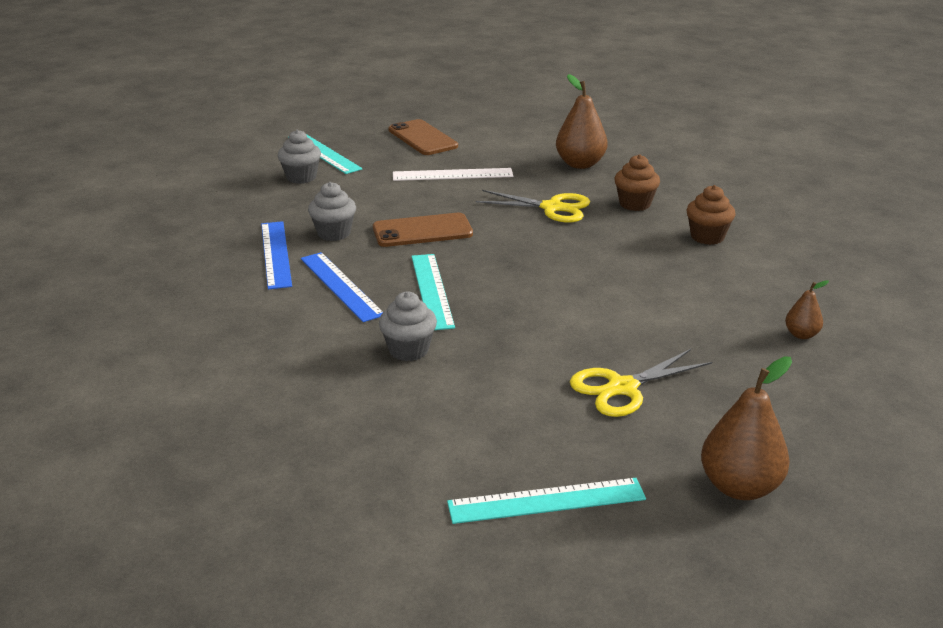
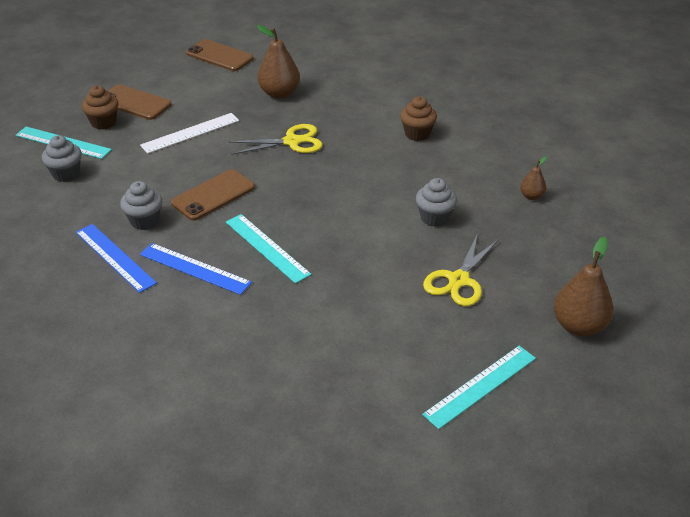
camera: 30 degrees left, 10 degrees up
(408, 350) = (294, 306): grey cupcake -> grey cupcake (434, 218)
(547, 120) = (219, 56): none -> brown phone
(635, 204) = (347, 119): brown cupcake -> brown cupcake (103, 122)

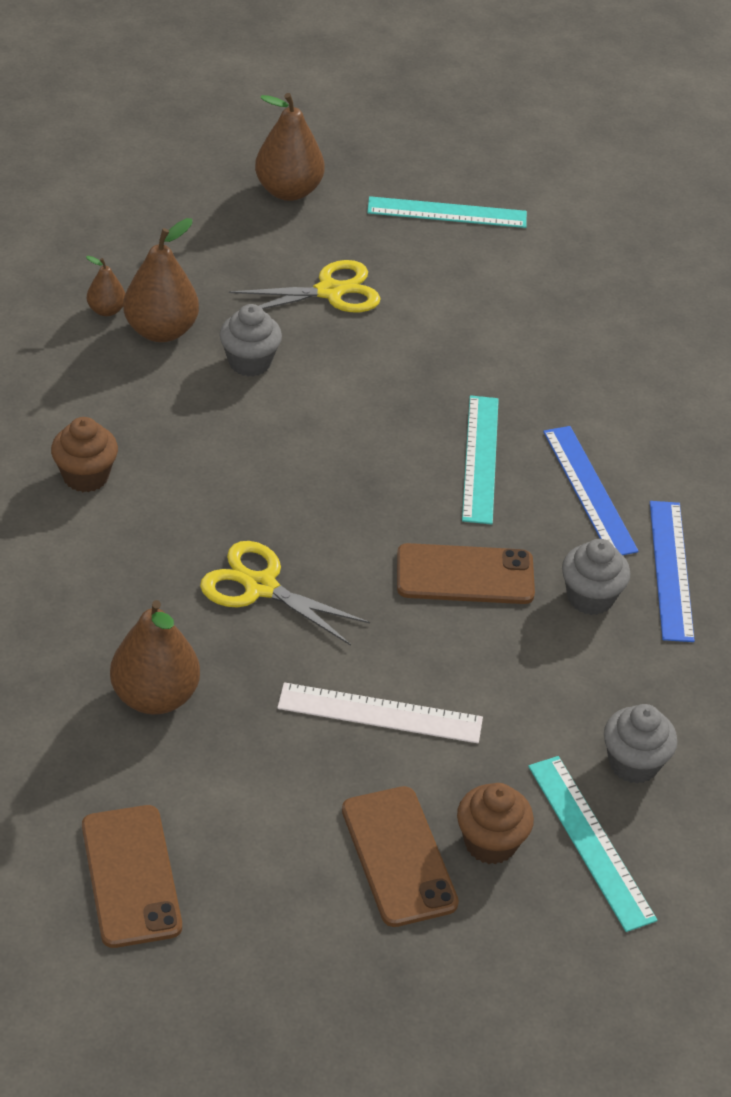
camera: 140 degrees left, 5 degrees up
(494, 204) = (161, 331): none -> brown pear

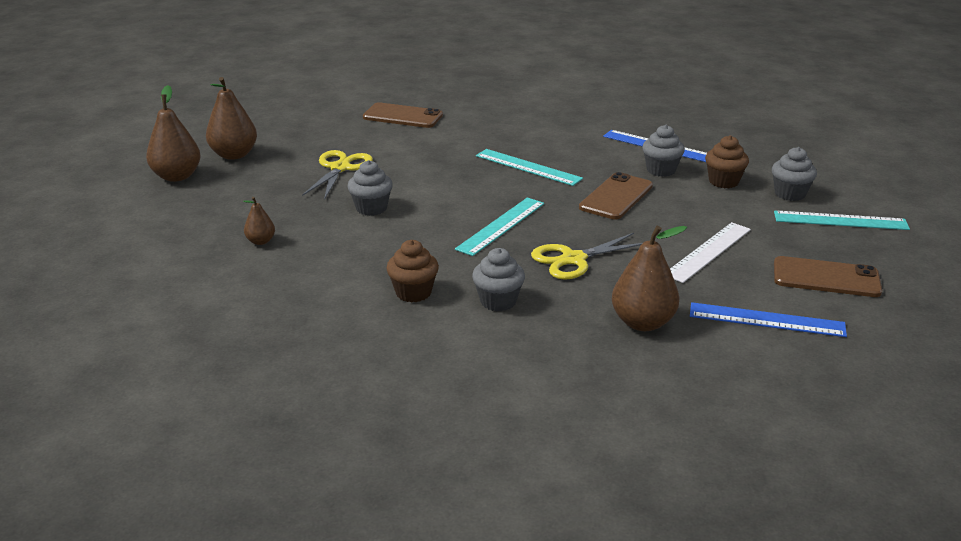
camera: 55 degrees left, 15 degrees down
(115, 553) = (498, 301): none -> grey cupcake
(131, 876) = (800, 376): brown phone -> brown phone (402, 116)
(161, 331) = (305, 228): brown pear -> brown pear (177, 176)
(447, 213) = (318, 120): turquoise ruler -> turquoise ruler (501, 226)
(490, 843) = (828, 248): brown cupcake -> brown cupcake (723, 182)
(589, 490) = (580, 148): blue ruler -> blue ruler (766, 320)

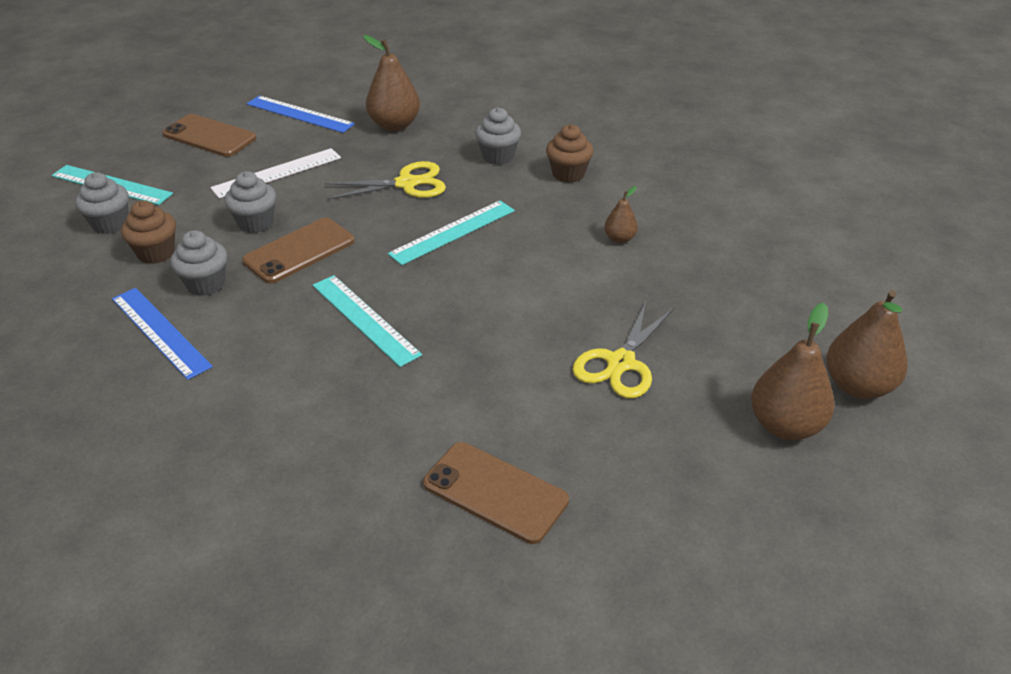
camera: 165 degrees left, 10 degrees up
(261, 241) = (717, 252): brown pear -> brown pear (619, 239)
(371, 208) = (589, 280): grey cupcake -> grey cupcake (255, 223)

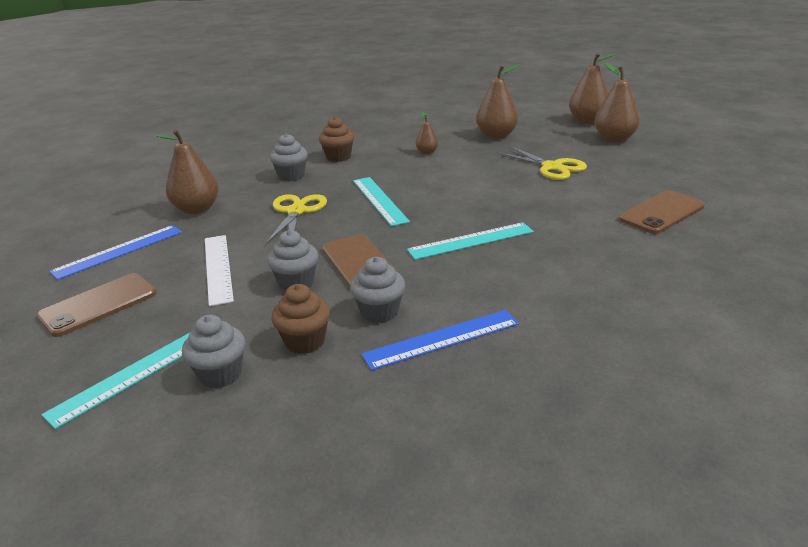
camera: 70 degrees left, 10 degrees down
(721, 291) = (496, 136): none -> brown pear

